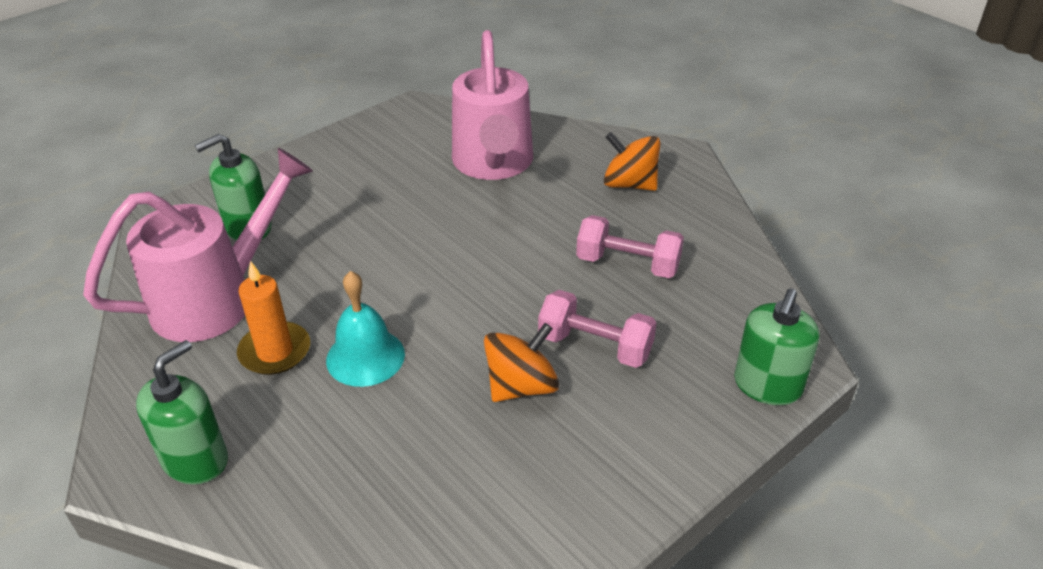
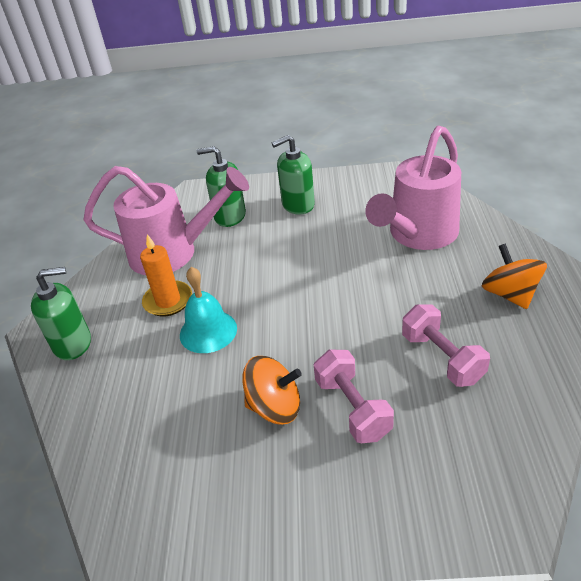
camera: 45 degrees right, 0 degrees up
(767, 385) = (455, 526): green soap dispenser -> green soap dispenser (298, 205)

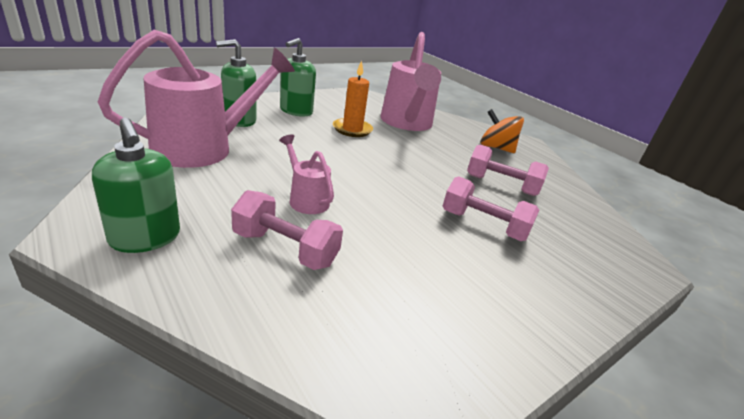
camera: 45 degrees left, 10 degrees down
(73, 343) = (145, 238): green soap dispenser -> green soap dispenser turned 105 degrees clockwise
(150, 381) = (285, 249): none -> pink dumbbell
(168, 301) = (237, 183): orange candle -> orange candle (352, 129)
(208, 331) = (306, 199): turquoise bell -> pink watering can
(275, 407) = (427, 239): orange spinning top -> none

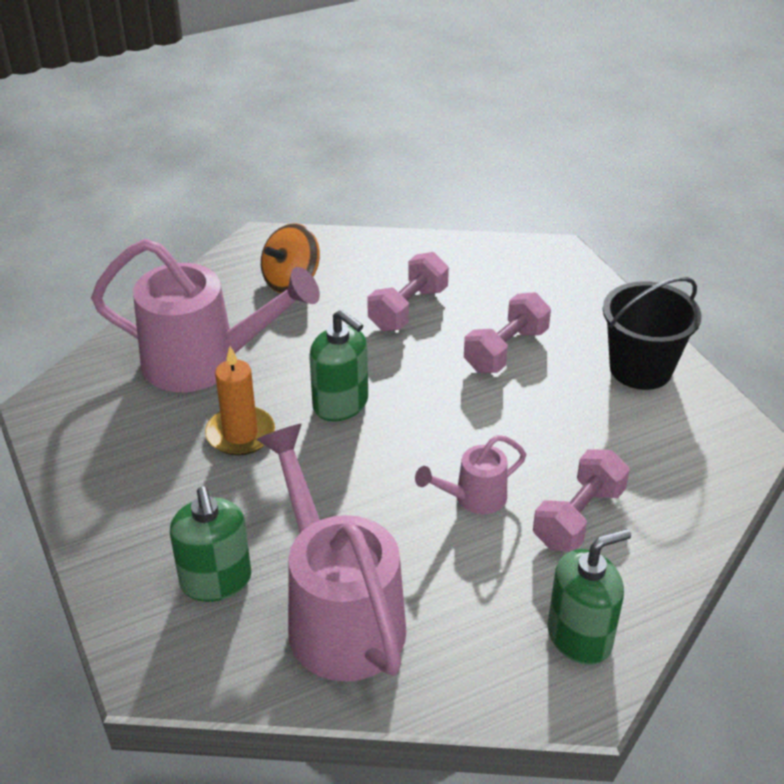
camera: 75 degrees left, 10 degrees up
(296, 111) = (161, 503): green soap dispenser -> green soap dispenser (341, 404)
(511, 312) = (640, 369): none -> black bucket

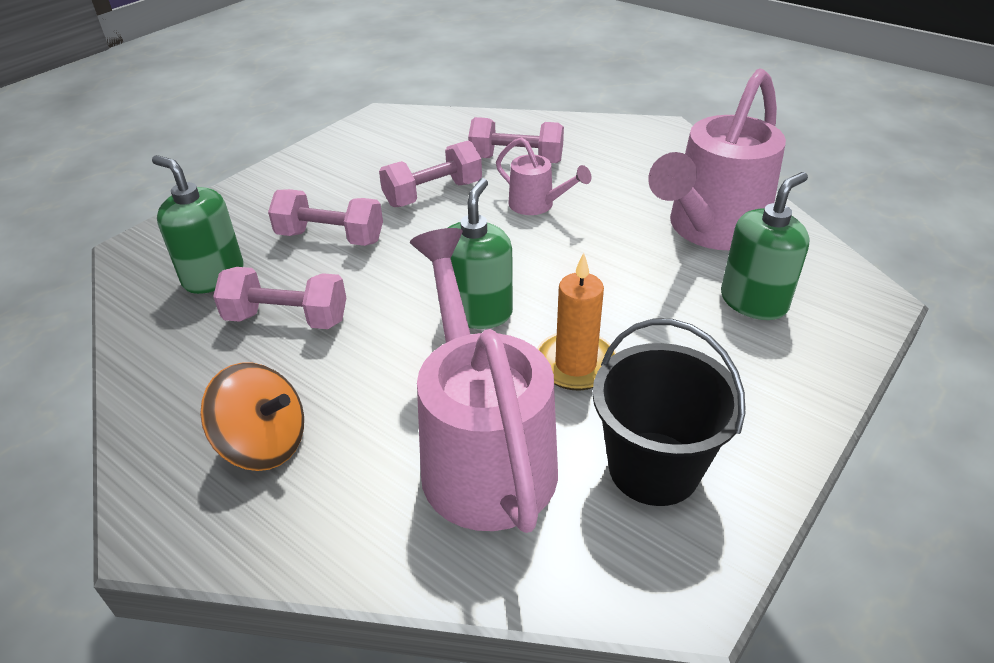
camera: 115 degrees left, 0 degrees up
(542, 431) = (433, 194): none -> pink dumbbell
(579, 636) = (620, 139): green soap dispenser -> green soap dispenser (213, 276)
(640, 369) = (320, 168): black bucket -> black bucket (653, 468)

